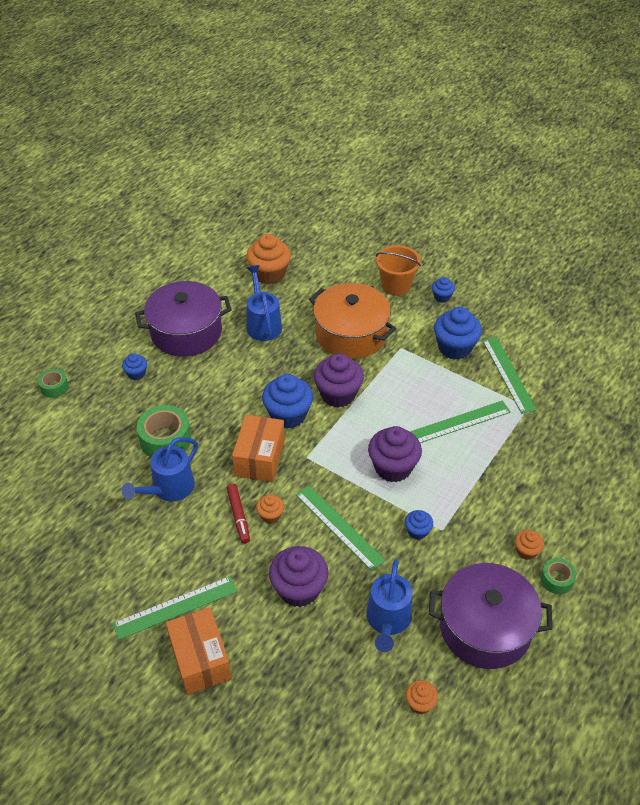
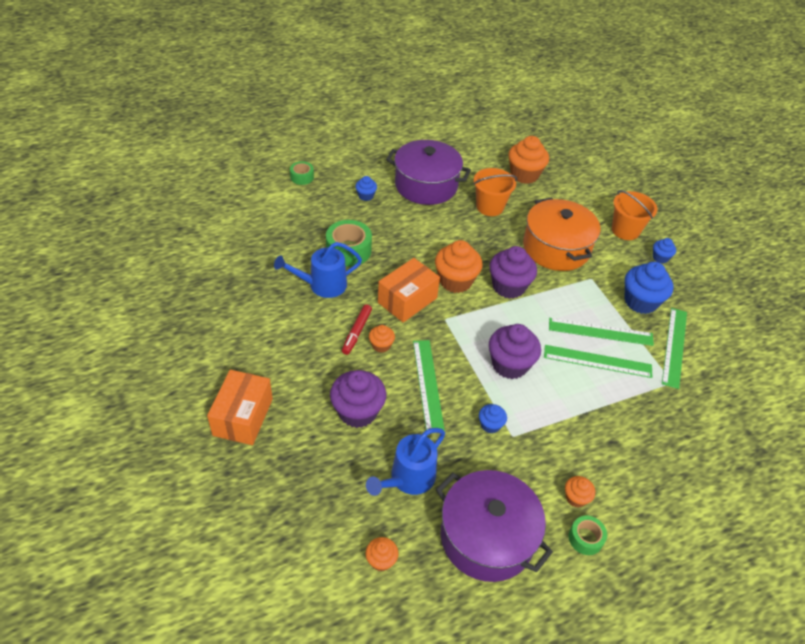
camera: 30 degrees right, 0 degrees up
(175, 607) = (257, 369): green ruler -> green ruler (600, 332)
(263, 324) = (490, 207): blue watering can -> orange bucket
(288, 415) = (455, 281): blue cupcake -> orange cupcake

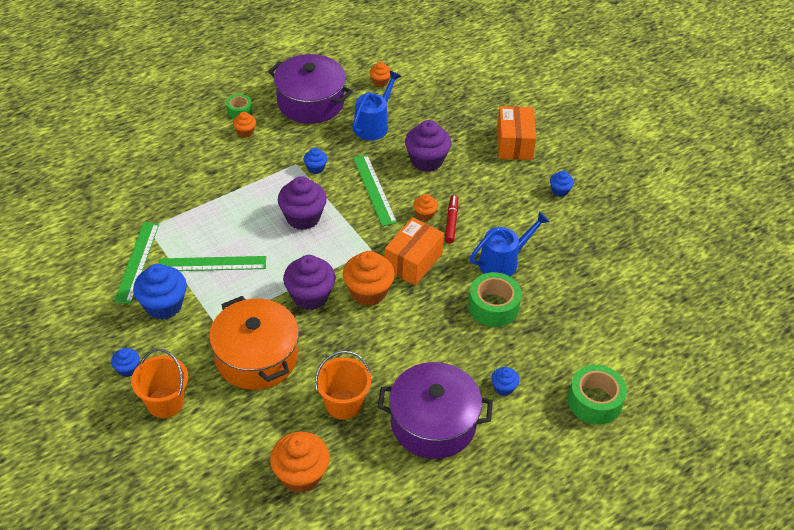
camera: 170 degrees right, 0 degrees up
(226, 346) = (560, 191): none -> blue cupcake
(302, 177) = (594, 401): green tape -> green tape, size x1.76
(597, 361) = (218, 234): green ruler -> none

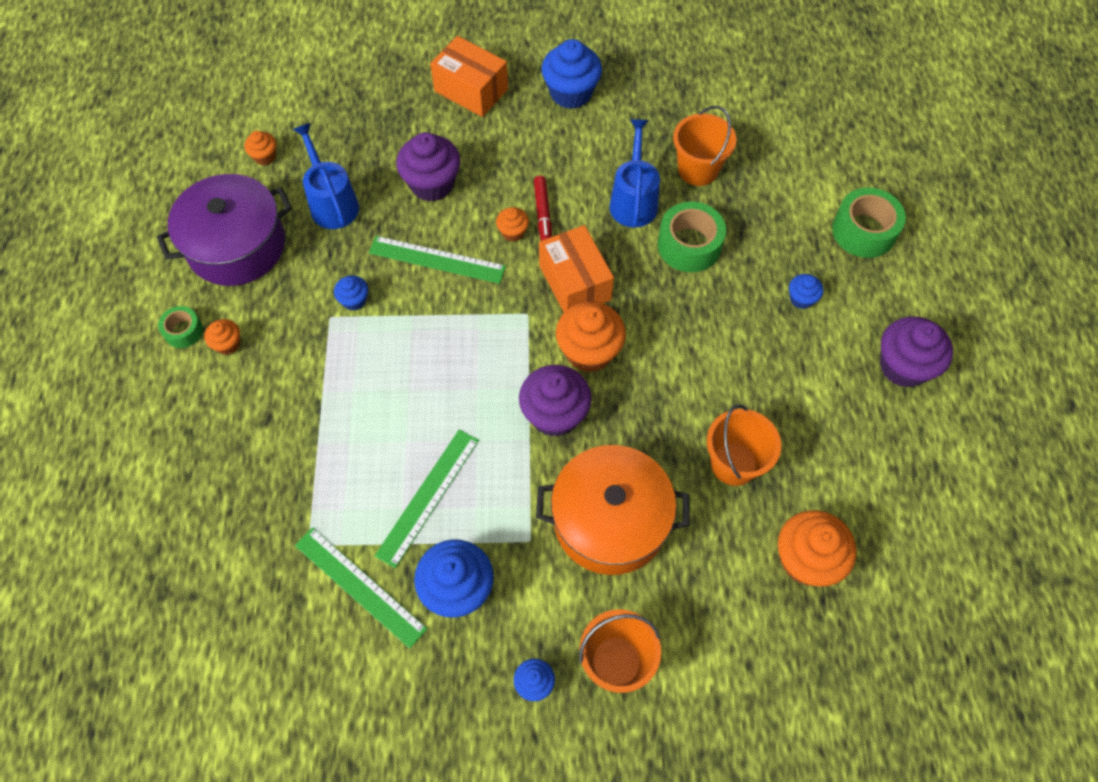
camera: 55 degrees left, 15 degrees up
(303, 217) = (425, 357): purple cupcake -> purple cupcake (903, 366)
(433, 423) = (809, 389): purple pot -> none
(451, 222) = (543, 214): red marker -> red marker turned 135 degrees counterclockwise
(560, 191) = (571, 93): blue cupcake -> blue cupcake, size x1.95
(560, 284) = (698, 169): none -> orange bucket

